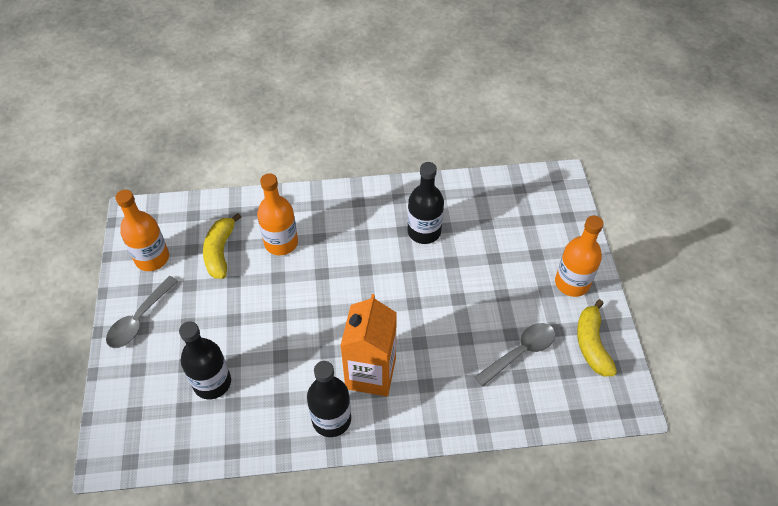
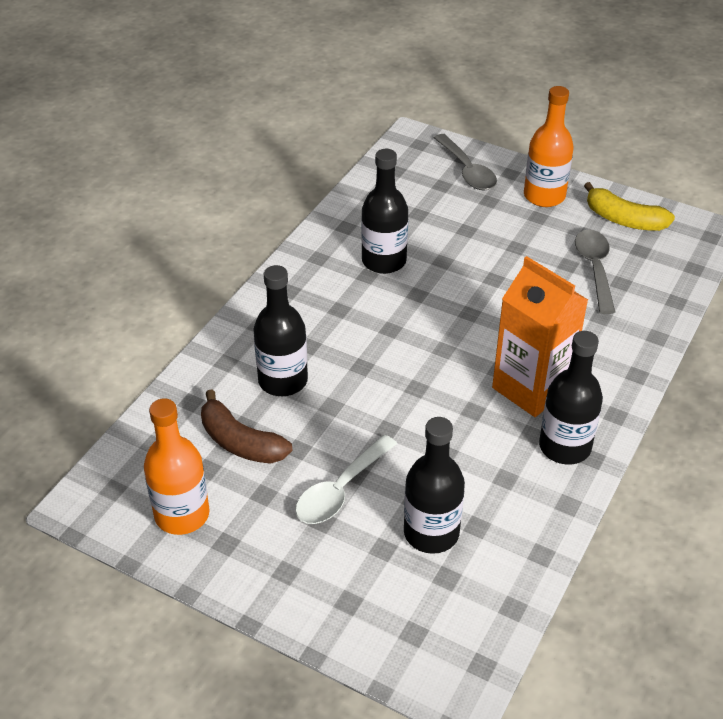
camera: 55 degrees left, 10 degrees down
(139, 319) = (270, 568): grey spoon -> grey spoon (467, 171)
(216, 319) = (340, 490): none -> white spoon
(220, 252) = (240, 442): yellow banana -> brown banana
(281, 243) = (283, 381): orange bottle -> black bottle

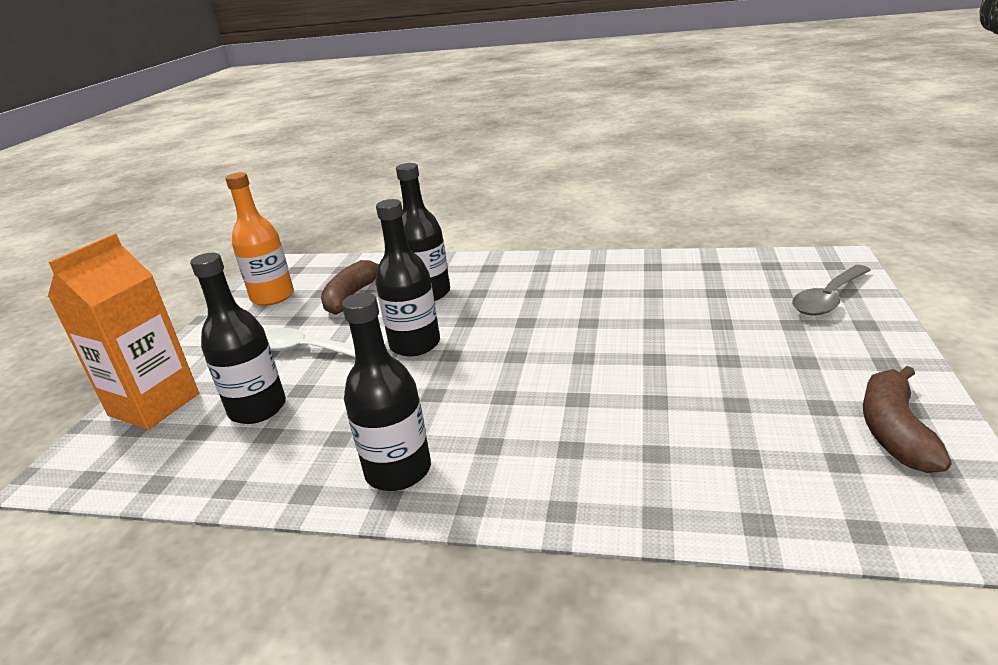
camera: 75 degrees right, 15 degrees down
(384, 261) = (621, 294): black bottle -> black bottle (415, 344)
(531, 388) = (486, 424): orange carton -> orange carton (154, 404)
(544, 196) = (854, 356): orange bottle -> none
(595, 269) = (751, 427): grey spoon -> none
(623, 220) = (894, 431): yellow banana -> brown banana

